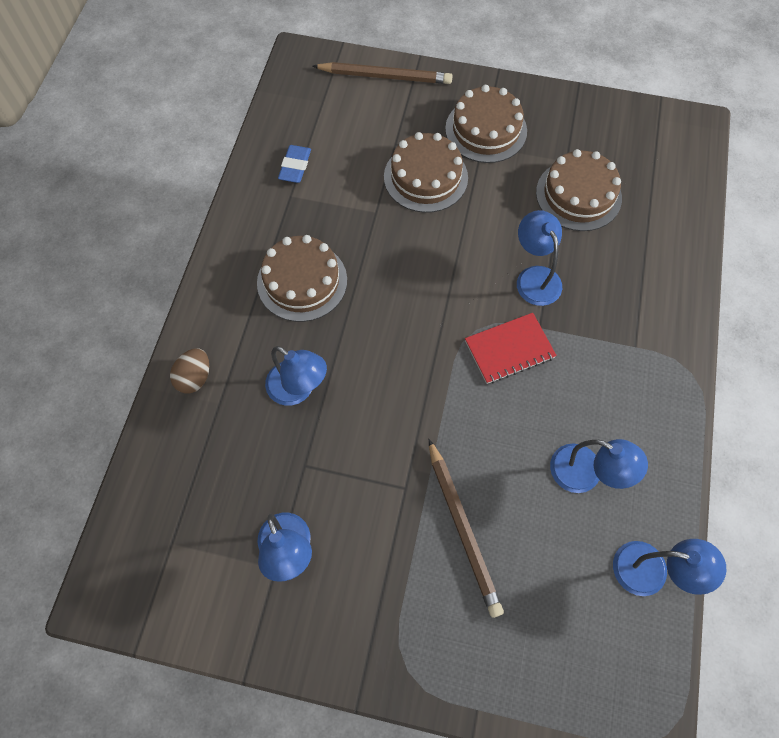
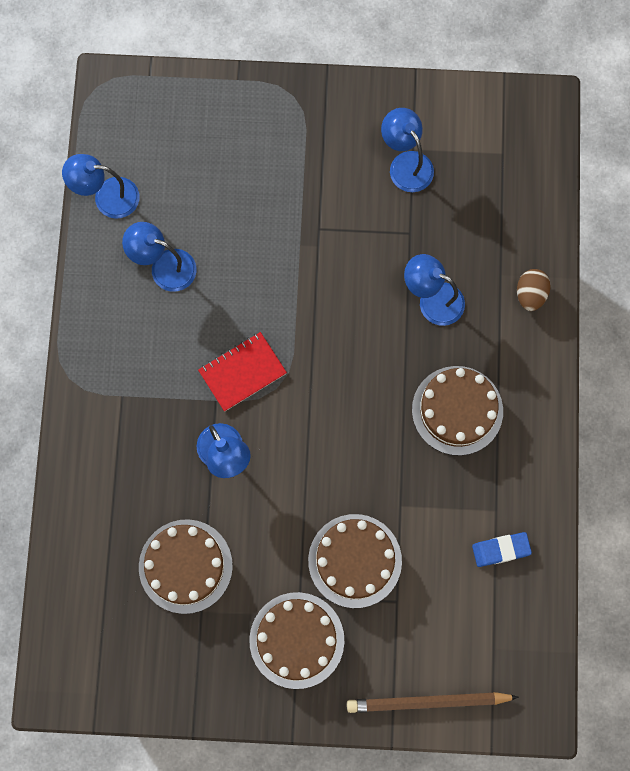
camera: 170 degrees right, 10 degrees up
(295, 166) = (501, 550): blue eraser -> blue eraser turned 75 degrees clockwise
(463, 529) = (265, 204): brown pencil -> none

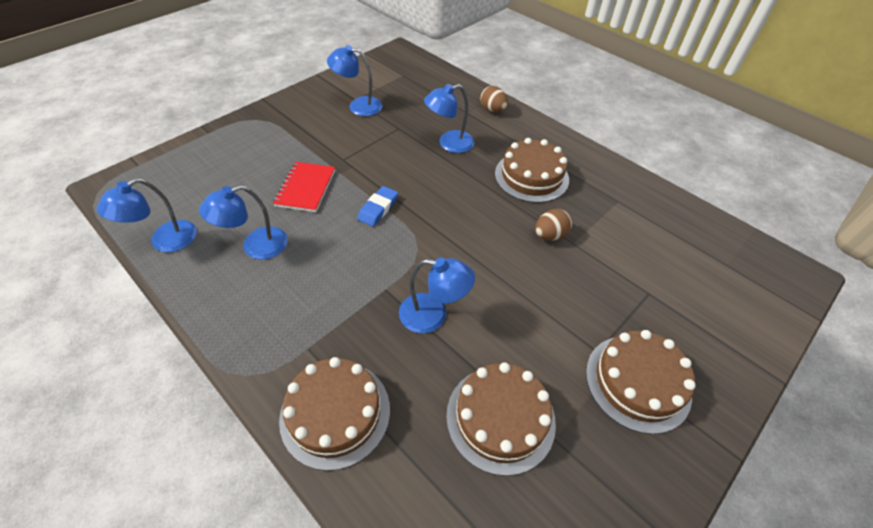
camera: 50 degrees left, 25 degrees down
(242, 372) = (384, 258): red notebook -> red notebook (306, 188)
(355, 560) = (595, 295): brown cake -> brown cake (335, 413)
(391, 480) = (550, 235): none -> brown egg
(427, 702) = (753, 331): brown pencil -> none
(501, 550) = (650, 216): blue eraser -> blue eraser (378, 208)

